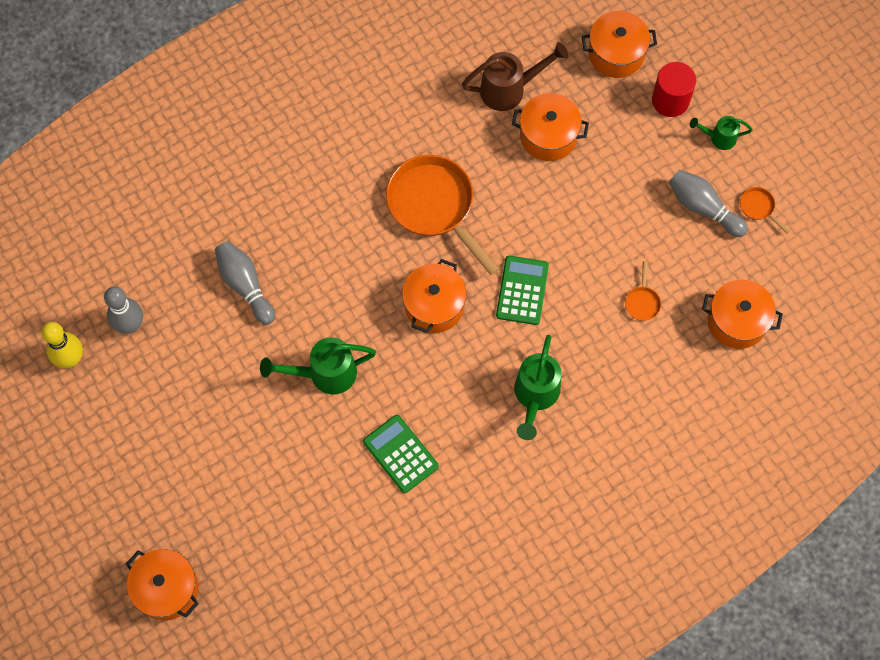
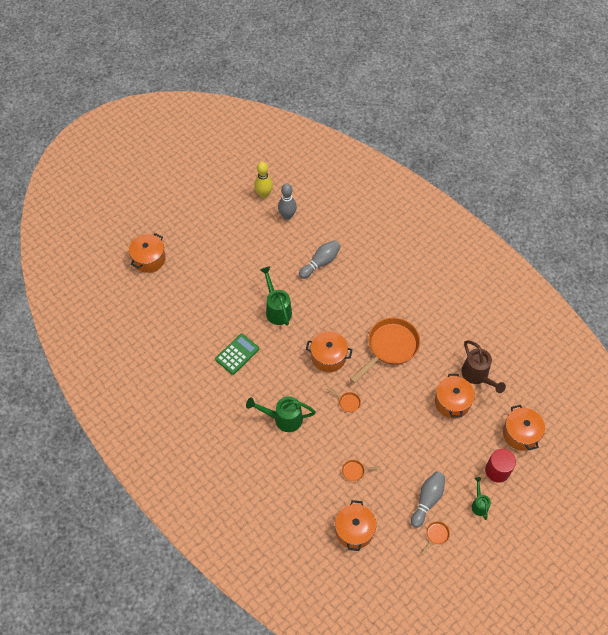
camera: 80 degrees right, 10 degrees down
(522, 290) = (348, 402): green calculator -> orange pan

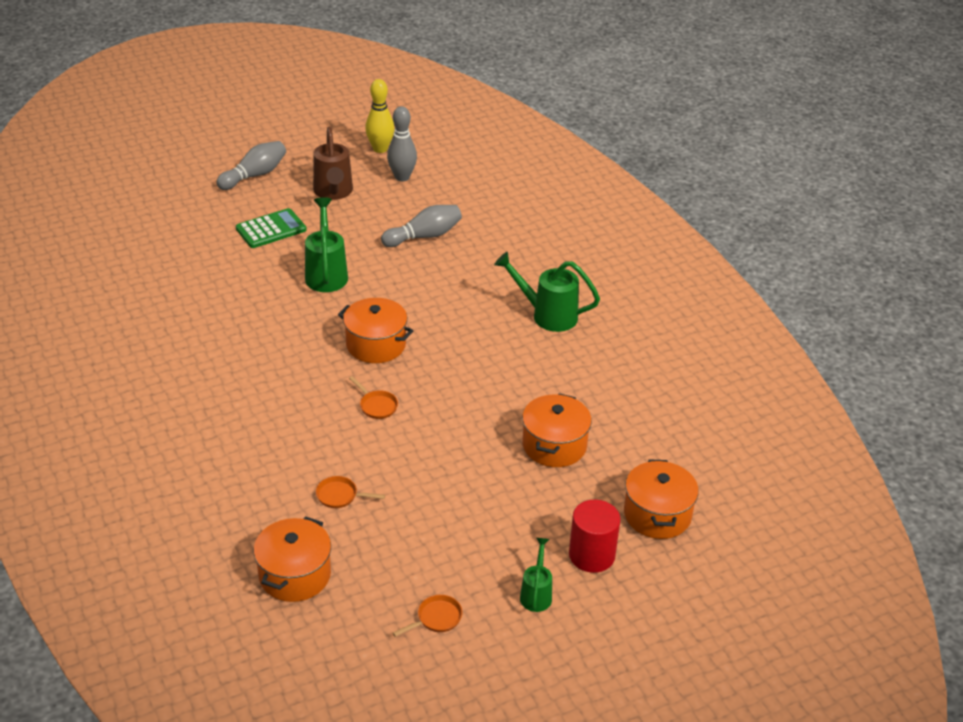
camera: 15 degrees right, 20 degrees down
(149, 259) = (169, 182): orange pot -> none
(237, 354) = (233, 311): green calculator -> green calculator (271, 229)
(283, 419) = (260, 402): green watering can -> green watering can (547, 315)
(390, 347) = (483, 355): orange pan -> none
(427, 500) = (445, 565): grey bowling pin -> grey bowling pin (254, 175)
(477, 376) = (614, 422): brown watering can -> brown watering can (333, 192)

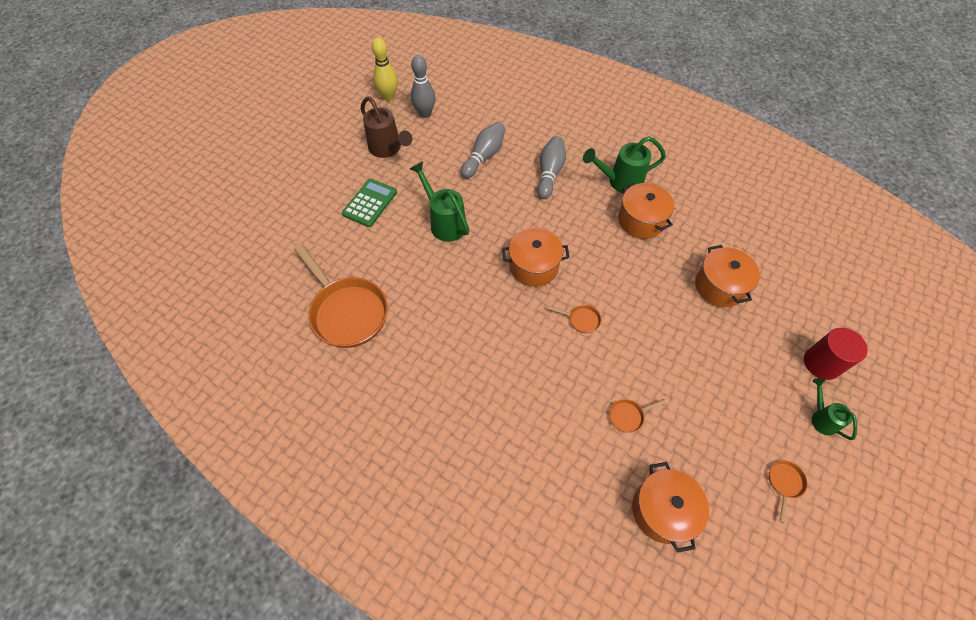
camera: 30 degrees left, 20 degrees up
(166, 302) = (347, 311): none -> orange pan
(254, 175) = (315, 161): grey bowling pin -> grey bowling pin (549, 173)
(657, 514) = (826, 305): orange pot -> orange pot (641, 220)

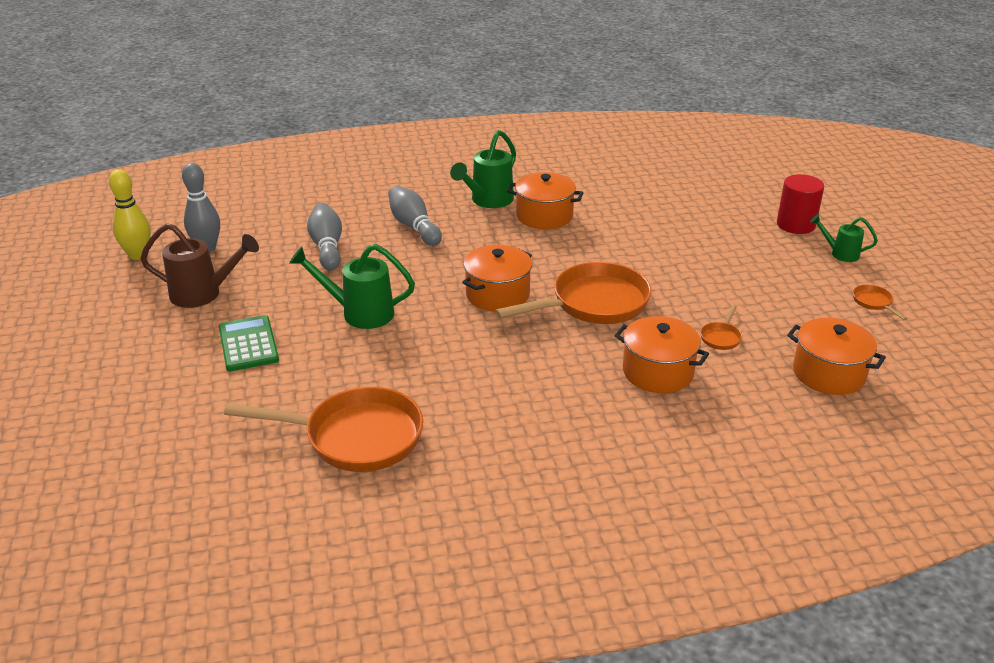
camera: 45 degrees left, 25 degrees down
(581, 320) = (593, 304): orange pan -> orange pan, size x2.46
(719, 286) = (665, 222): orange pot -> orange pot (657, 372)

